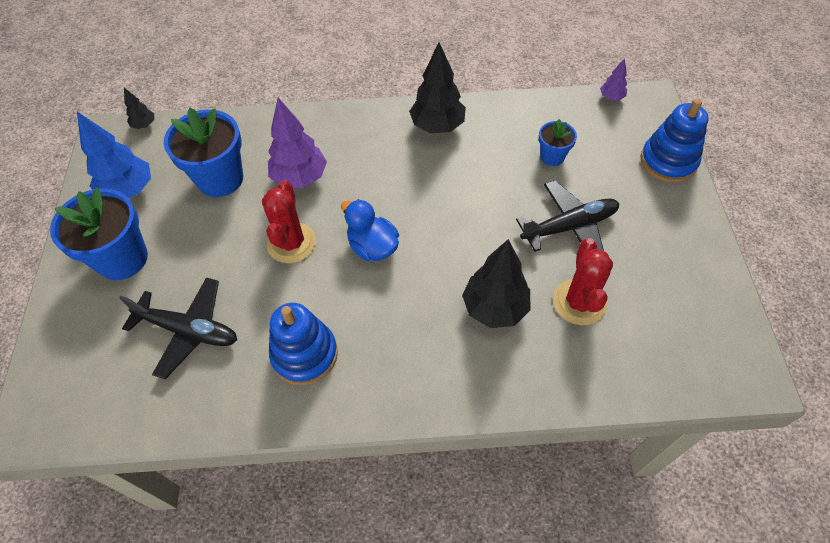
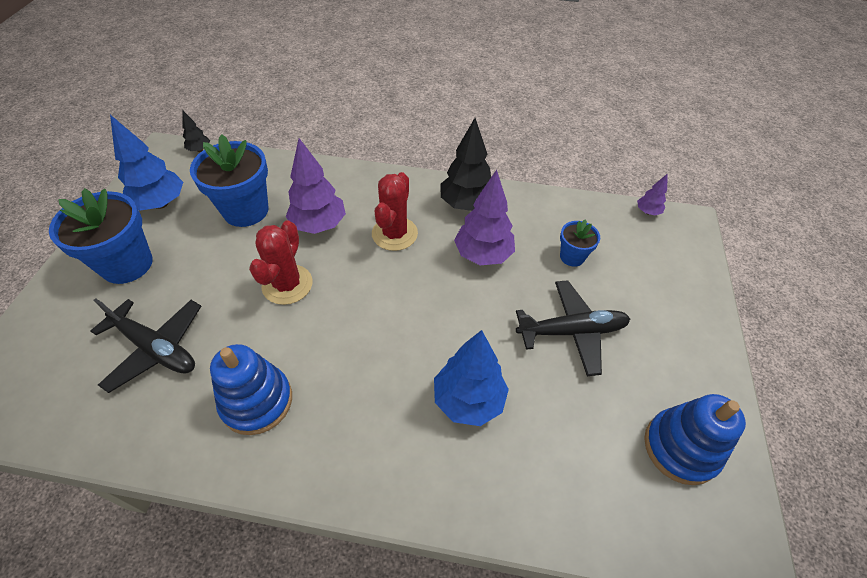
camera: 10 degrees right, 5 degrees down
(372, 247) = (364, 306): blue duck -> none
(468, 173) = (483, 255): none -> purple tree
(494, 308) = (468, 400): black tree -> blue tree
(579, 302) = (561, 415): red cactus -> red cactus (394, 234)
(668, 161) = (693, 287): blue stacking toy -> blue stacking toy (680, 448)

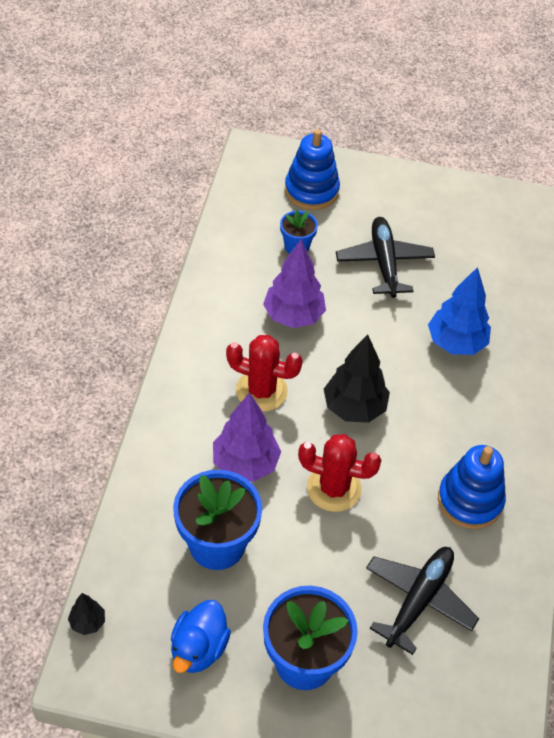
camera: 90 degrees left, 0 degrees up
(161, 203) = (199, 648): blue tree -> blue duck
(466, 204) = (218, 323): black tree -> black tree (354, 408)
(647, 212) = (237, 177): purple tree -> none
(680, 448) = (484, 219): blue stacking toy -> blue stacking toy (311, 190)

